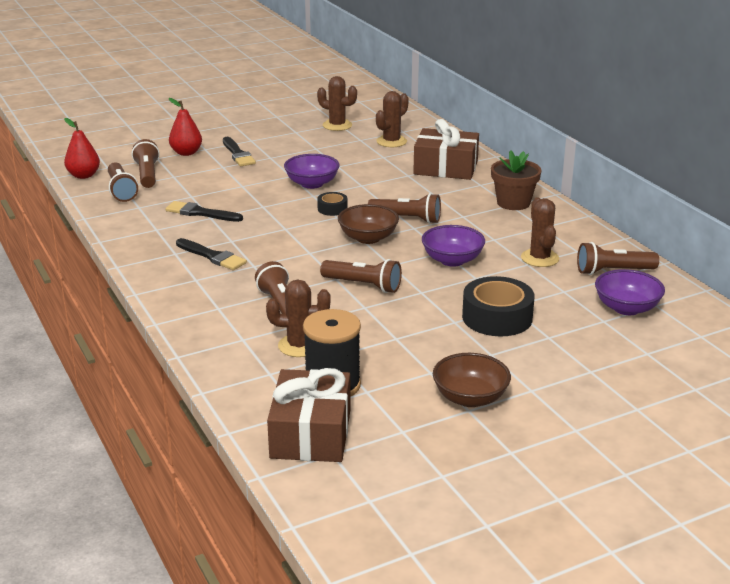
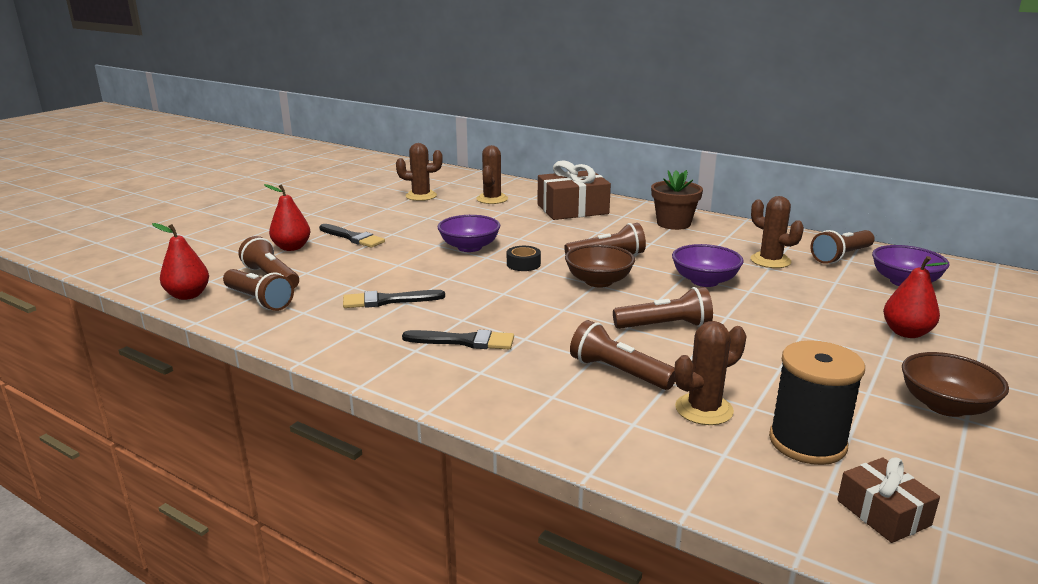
camera: 30 degrees left, 5 degrees down
(311, 433) = (883, 513): brown gift -> brown gift, size x0.55
(497, 317) = (828, 320): black tape -> none
(543, 345) = (906, 333): none -> red pear

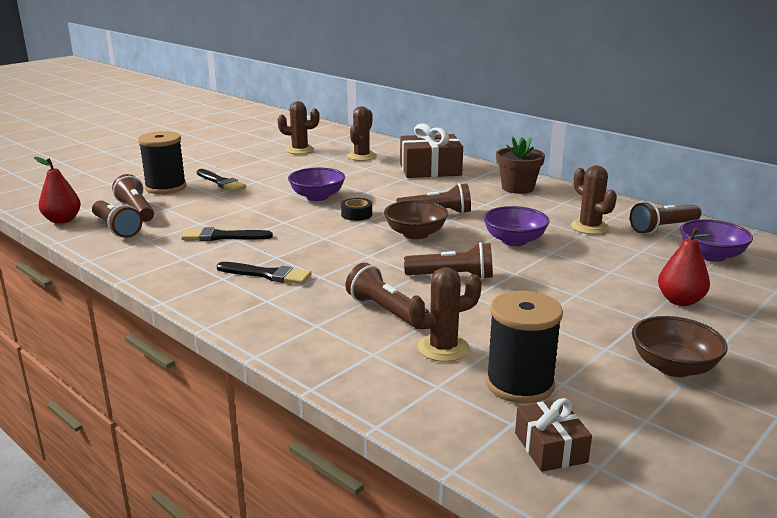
camera: 10 degrees right, 0 degrees up
(292, 248) = (165, 187): red pear -> black spool

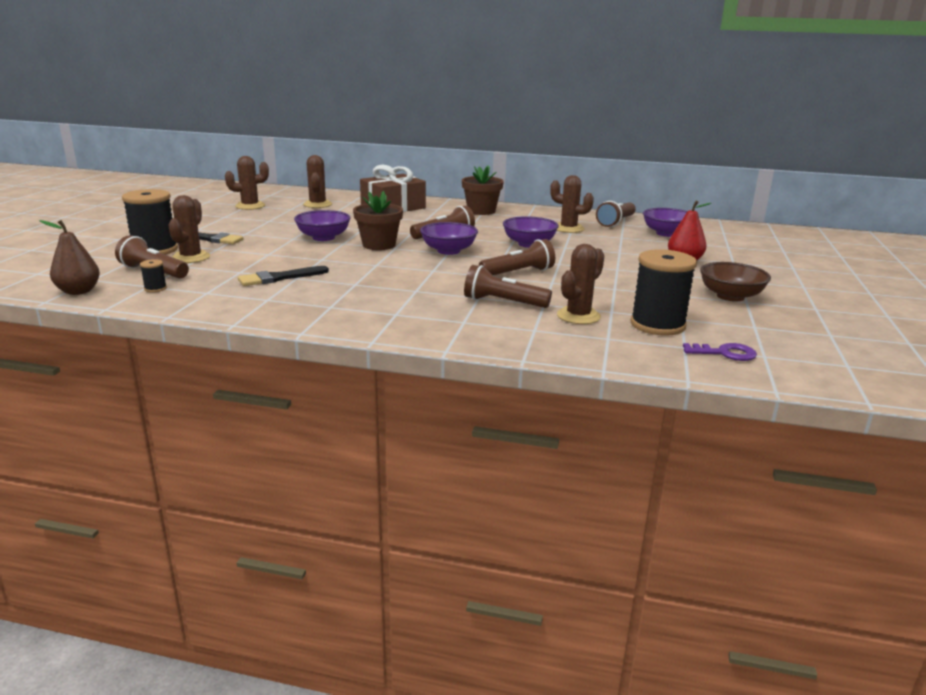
camera: 30 degrees left, 0 degrees up
(62, 220) = (78, 291): red pear -> brown pear
(116, 228) = (155, 288): brown flashlight -> black spool
(182, 200) = (191, 257): none -> brown cactus
(268, 275) = (368, 297): black brush -> none
(356, 214) = (379, 245): black tape -> brown flower pot
(415, 234) = (448, 251): brown bowl -> purple bowl
(550, 447) = (725, 353): brown gift -> purple key

